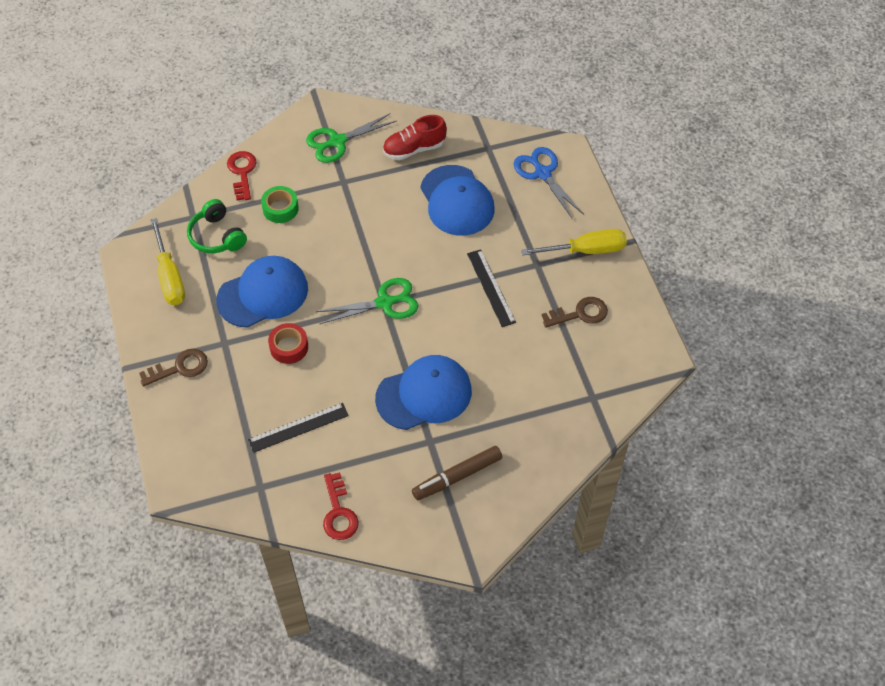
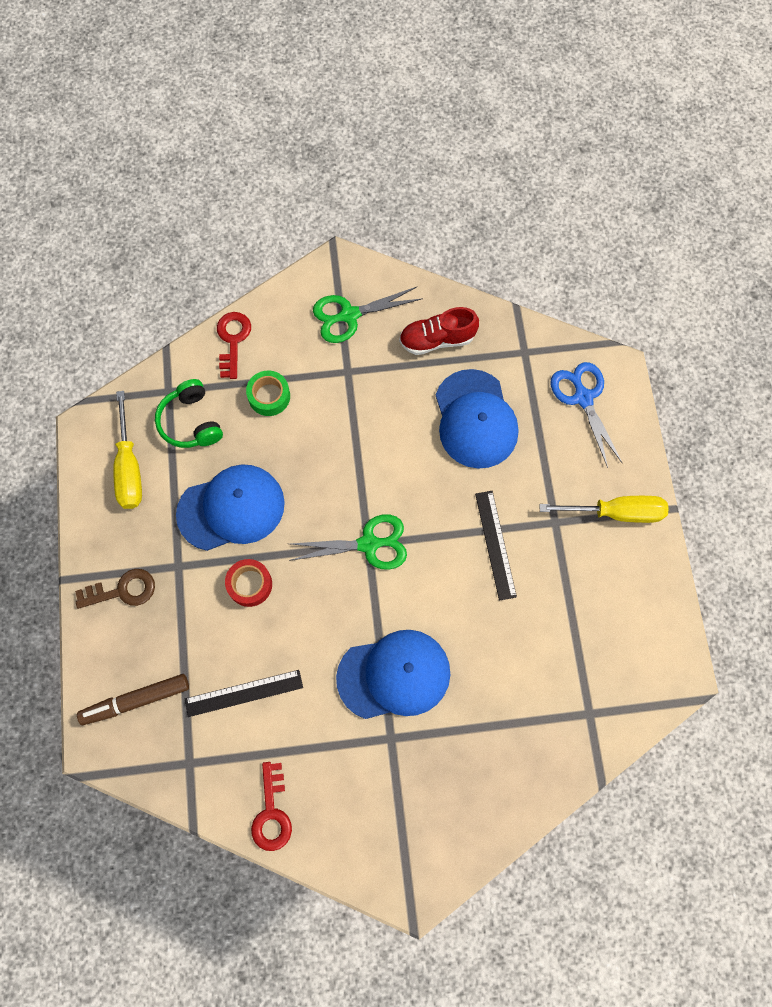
camera: 10 degrees right, 15 degrees up
(457, 476) = (414, 791): brown marker -> brown marker (136, 700)
(580, 314) = (594, 598): brown key -> none

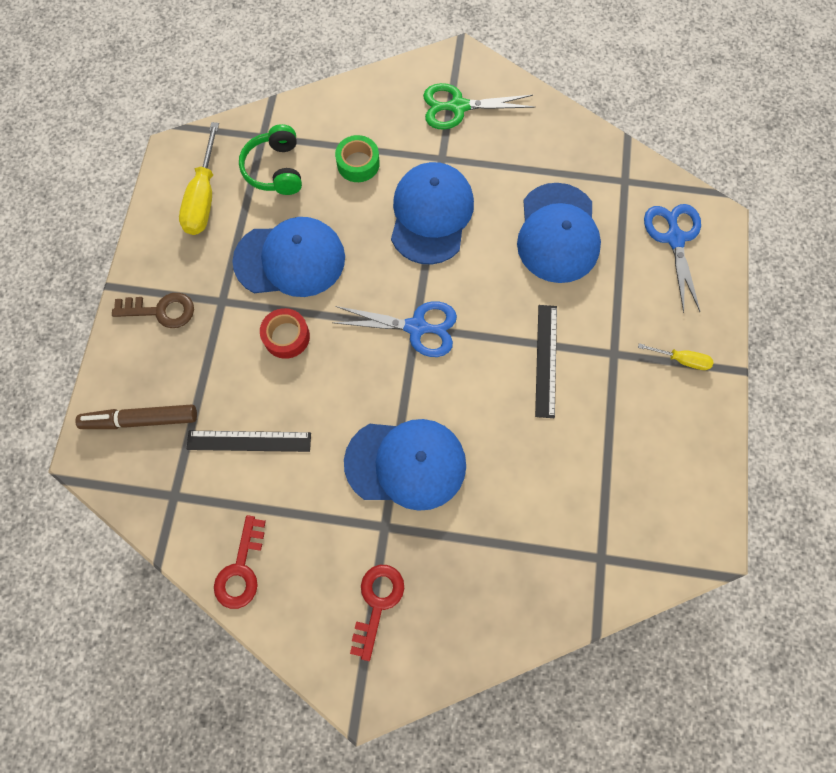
camera: 15 degrees right, 0 degrees up
(233, 340) = (338, 104): red key -> red key (377, 603)
(352, 430) = (431, 215): none -> blue cap
(369, 544) = (417, 327): green scissors -> blue scissors
(437, 340) = (539, 149): red shoe -> none
(616, 512) = (681, 360): yellow screwdriver -> yellow screwdriver, size x0.55

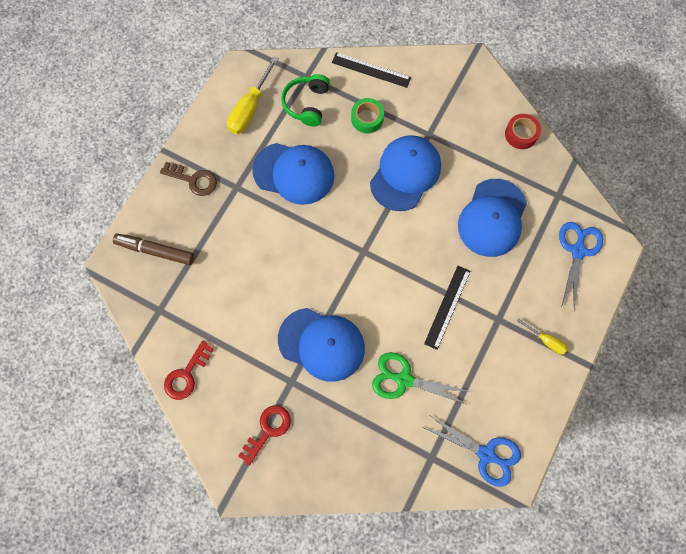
camera: 20 degrees right, 0 degrees up
(249, 441) = (221, 291): black ruler -> black ruler (371, 70)
(286, 336) = (272, 227): red tape -> red tape (521, 134)
(417, 327) = (364, 252): blue scissors -> blue scissors (486, 454)
(458, 107) = (455, 99): green scissors -> green scissors (404, 379)

